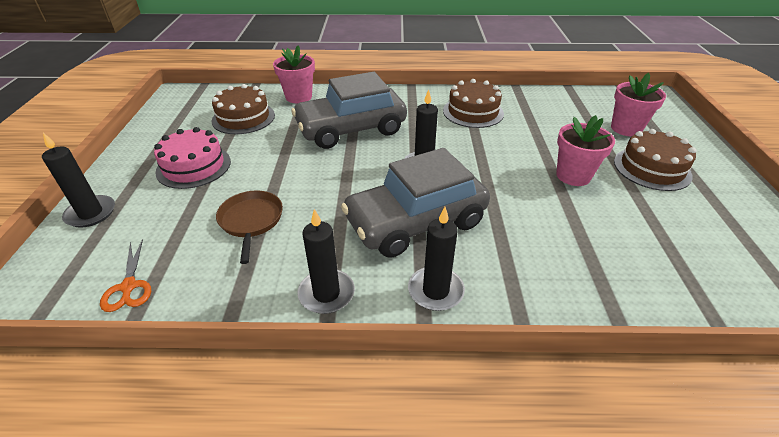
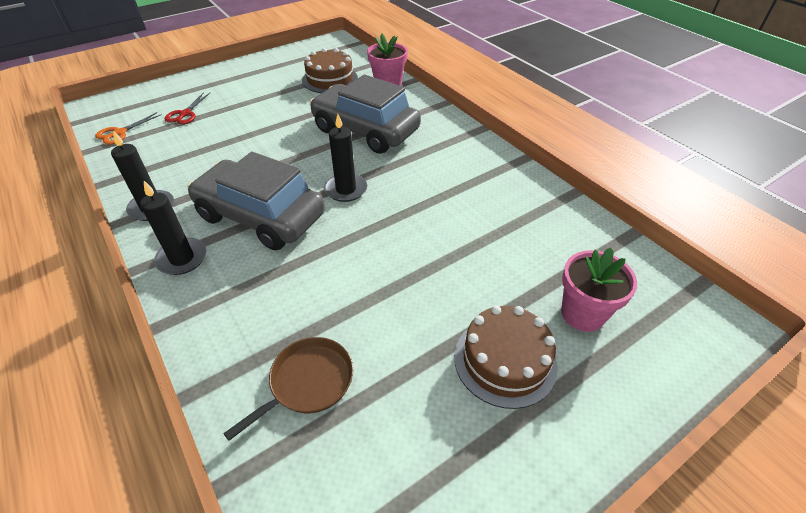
camera: 55 degrees right, 5 degrees up
(91, 213) = (175, 86): black candle -> none
(167, 221) = (185, 114): none -> red scissors
(193, 166) = (250, 92): pink cake -> none
(251, 221) = (207, 143): brown pan -> brown pan (308, 382)
(473, 112) = (476, 183): brown cake -> none
(573, 176) = (421, 293): pink flower pot -> none

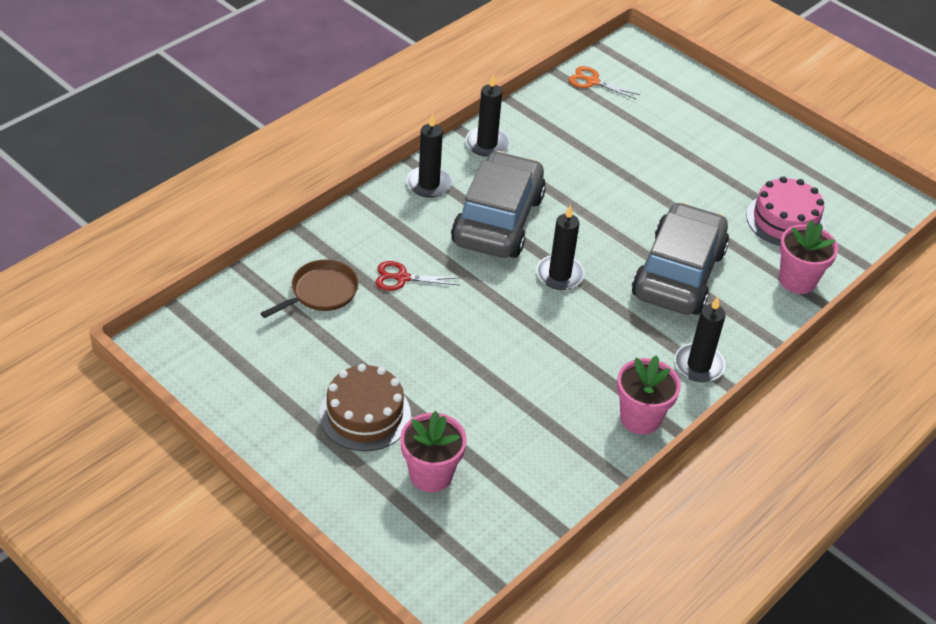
camera: 75 degrees right, 0 degrees up
(185, 114) = (647, 117): red scissors -> red scissors (402, 278)
(308, 382) = (321, 292): brown pan -> brown pan turned 75 degrees counterclockwise
(330, 79) = (785, 220): brown cake -> pink cake
(460, 138) = (698, 365): none -> black candle
(511, 174) = (640, 418): none -> pink flower pot

